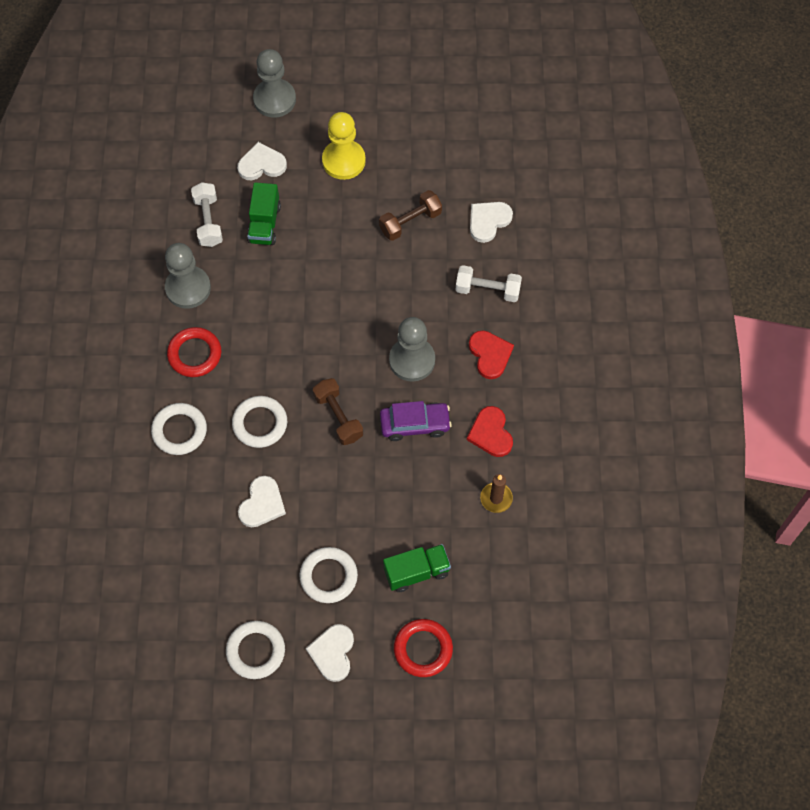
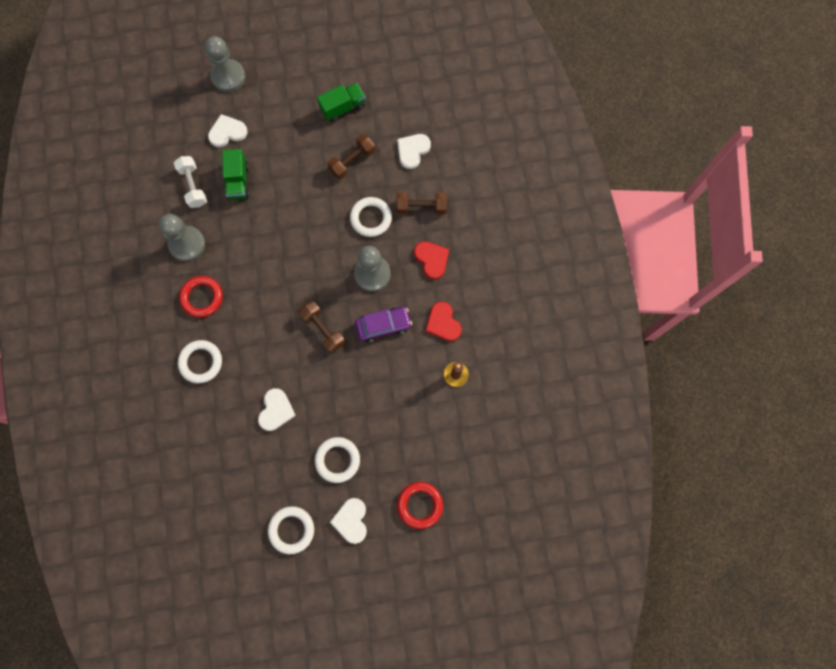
camera: 10 degrees left, 10 degrees up
(260, 423) = (263, 345): white ring -> white ring (371, 218)
(343, 161) = (291, 119): yellow pawn -> none
(416, 572) = (404, 444): green truck -> green truck (343, 108)
(487, 290) = (421, 207): white dumbbell -> brown dumbbell

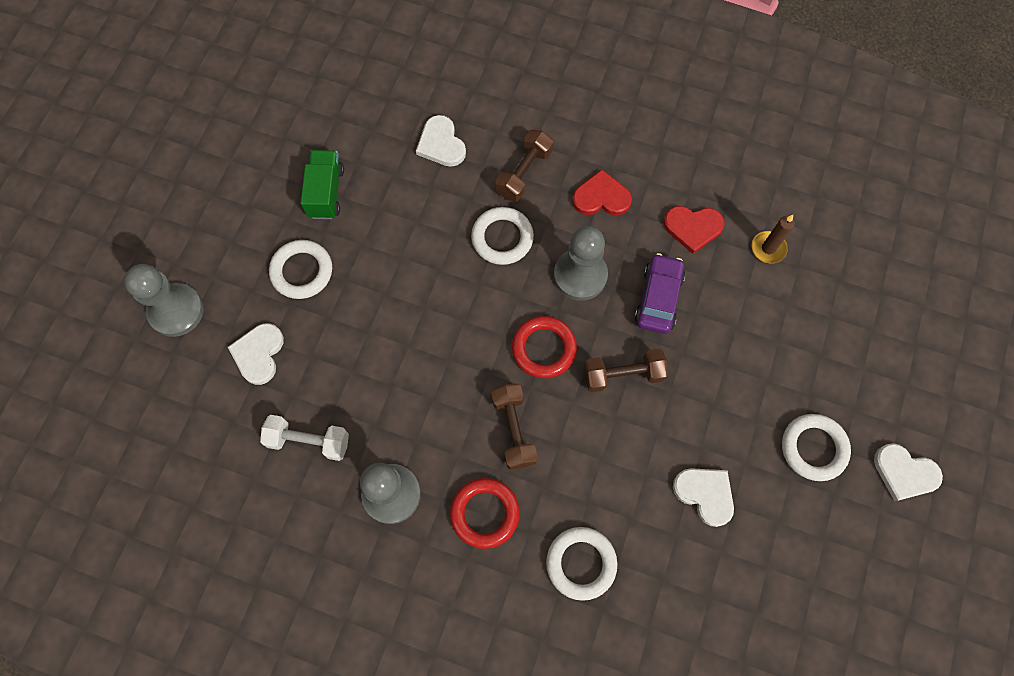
camera: 60 degrees left, 5 degrees down
(238, 181) = (341, 376): green truck -> none
(291, 530) = (884, 558): white ring -> white ring (302, 271)
(352, 161) = (408, 220): brown dumbbell -> brown dumbbell (514, 430)
(420, 505) = (920, 377): red ring -> red ring (544, 348)

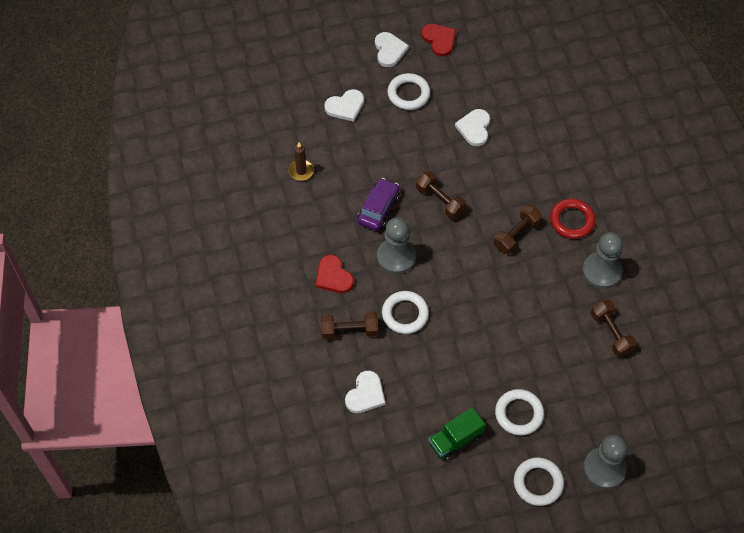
camera: 125 degrees left, 10 degrees down
(259, 354) = (588, 398): white heart -> white heart (345, 106)
(309, 441) = (611, 333): white dumbbell -> brown dumbbell
(544, 348) = (457, 248): red ring -> none
(581, 563) = (557, 163): white ring -> white ring (538, 483)
(658, 298) = (378, 209): purple car -> purple car turned 135 degrees clockwise
(692, 228) = (317, 216): red heart -> red heart (439, 40)

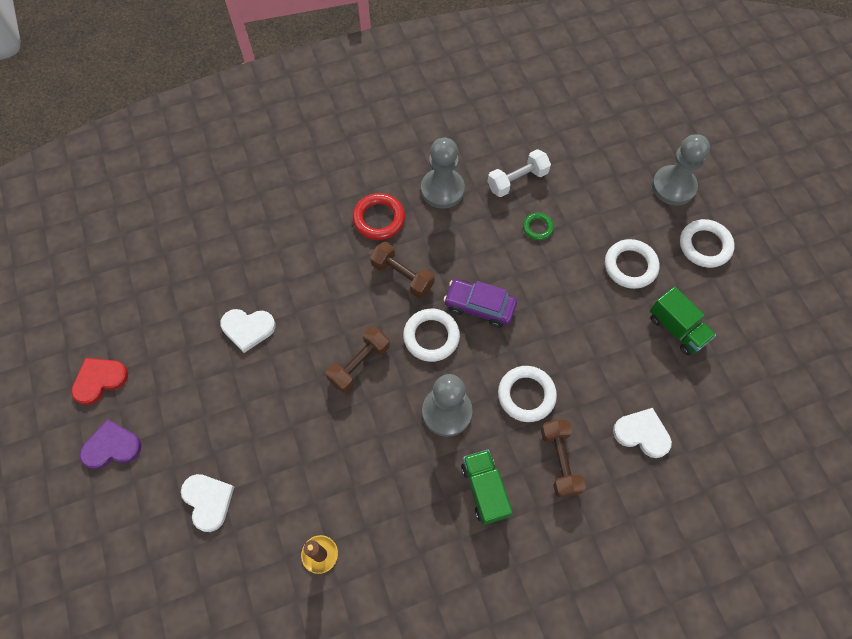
camera: 95 degrees left, 5 degrees up
(333, 276) = (484, 490): red heart -> green truck
(378, 209) = (376, 440): purple car -> purple car (479, 306)
(389, 50) = (112, 447): white heart -> purple heart
(408, 94) = (189, 415): white ring -> white ring (431, 337)
(560, 343) = (537, 228): none -> green ring
(611, 333) = (517, 180): brown dumbbell -> white dumbbell

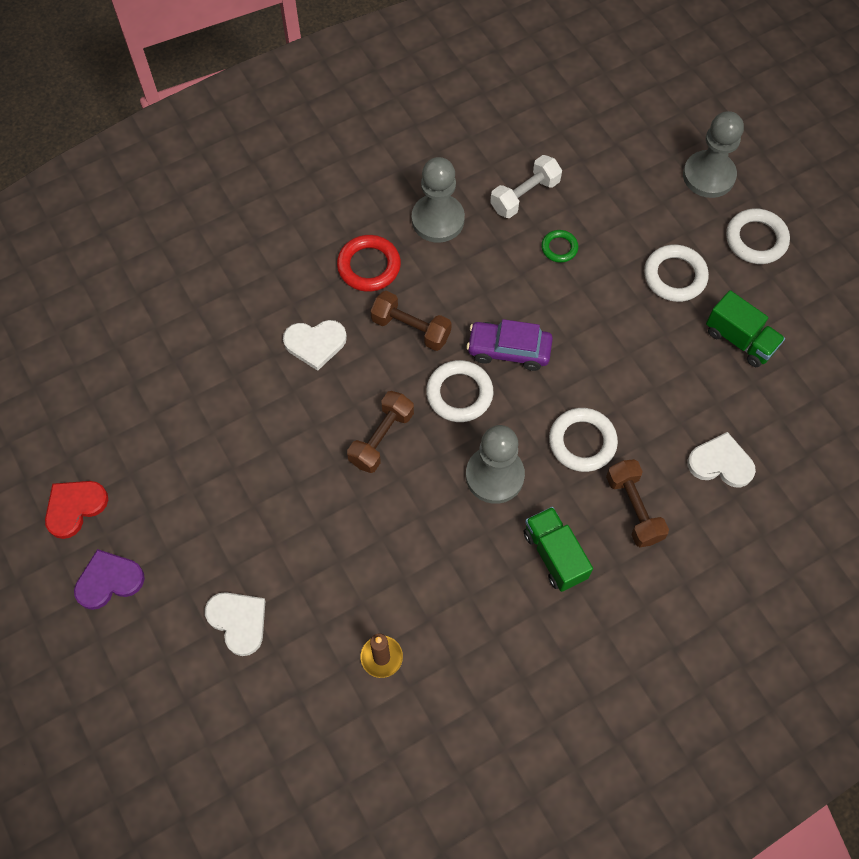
camera: 10 degrees left, 0 degrees up
(248, 329) = (240, 419): white heart -> white heart (315, 343)

